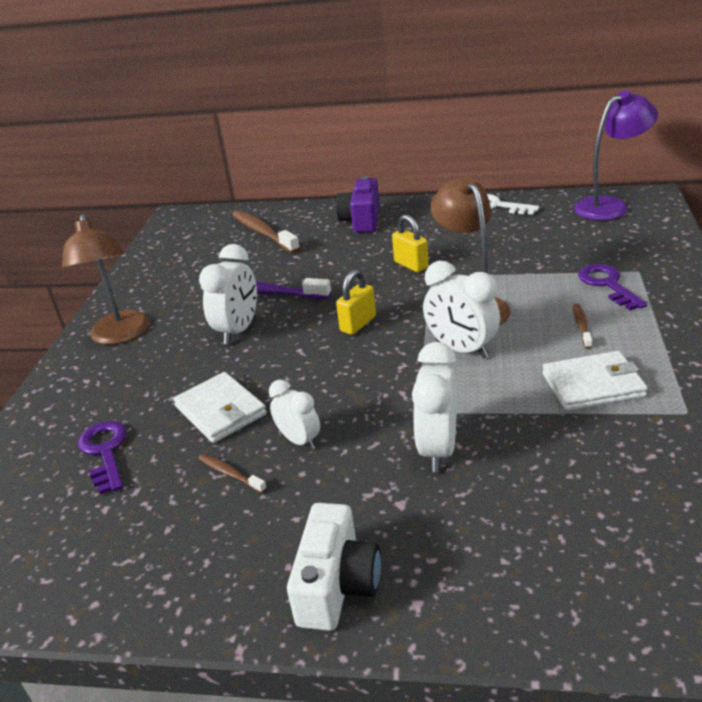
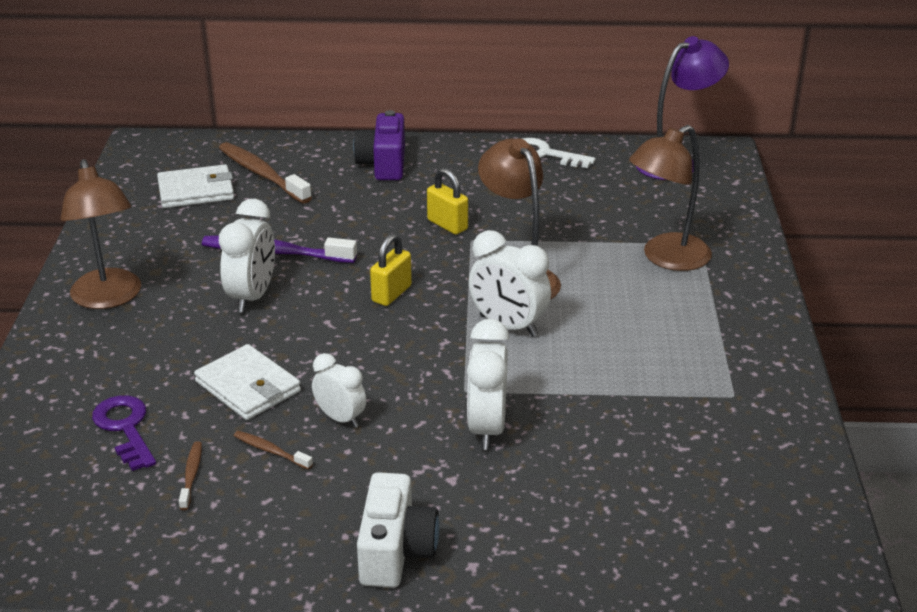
camera: 10 degrees left, 0 degrees up
(581, 326) = (636, 304): brown toothbrush -> brown toothbrush (191, 475)
(593, 385) = (644, 367): white wallet -> white wallet (196, 190)
(607, 284) = (666, 258): purple key -> brown lamp

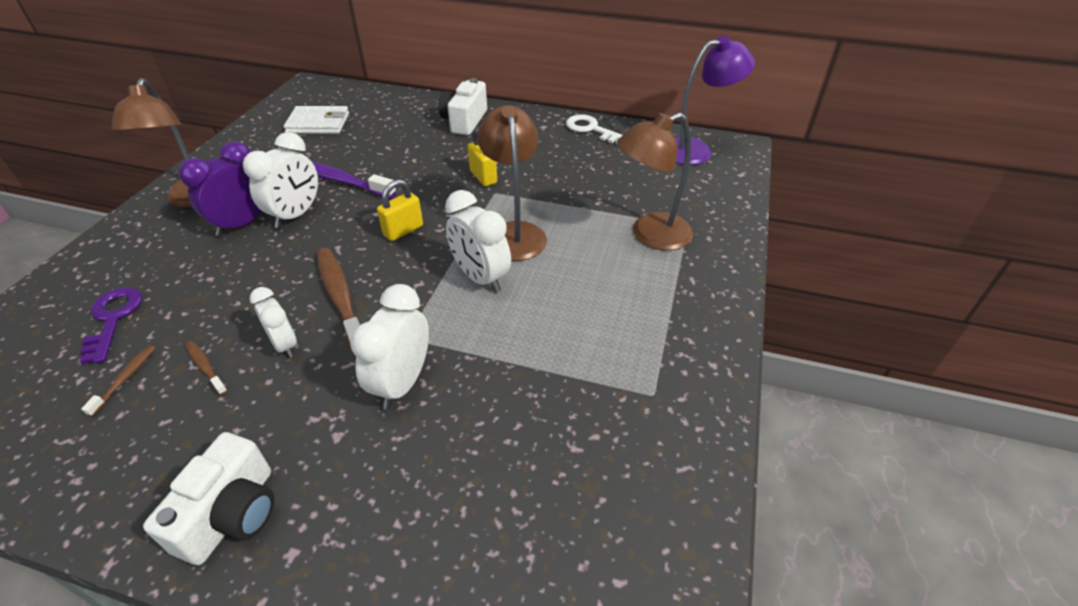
camera: 15 degrees right, 10 degrees up
(194, 315) = (242, 224): none -> purple clock
(248, 386) = (234, 297): white wallet -> none
(262, 174) = (372, 117): brown toothbrush -> brown toothbrush (341, 298)
(383, 164) = (464, 121): purple camera -> white camera

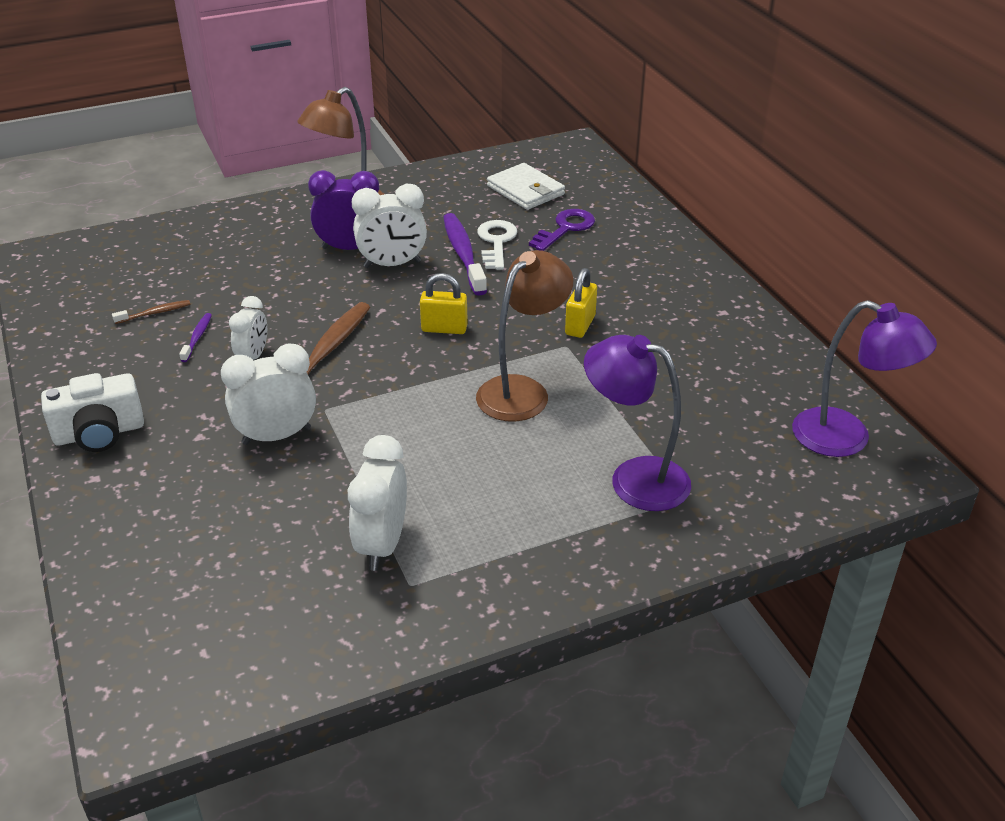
camera: 50 degrees right, 5 degrees down
(113, 319) = (196, 268): purple key -> purple key (565, 228)
(205, 367) = (197, 337): brown toothbrush -> purple toothbrush
(464, 121) = (654, 261): white camera -> none
(481, 278) = (438, 406): white clock -> white clock (382, 544)
(591, 129) = (768, 345): white key -> white key (496, 242)
(650, 235) = (634, 478): brown lamp -> purple lamp

